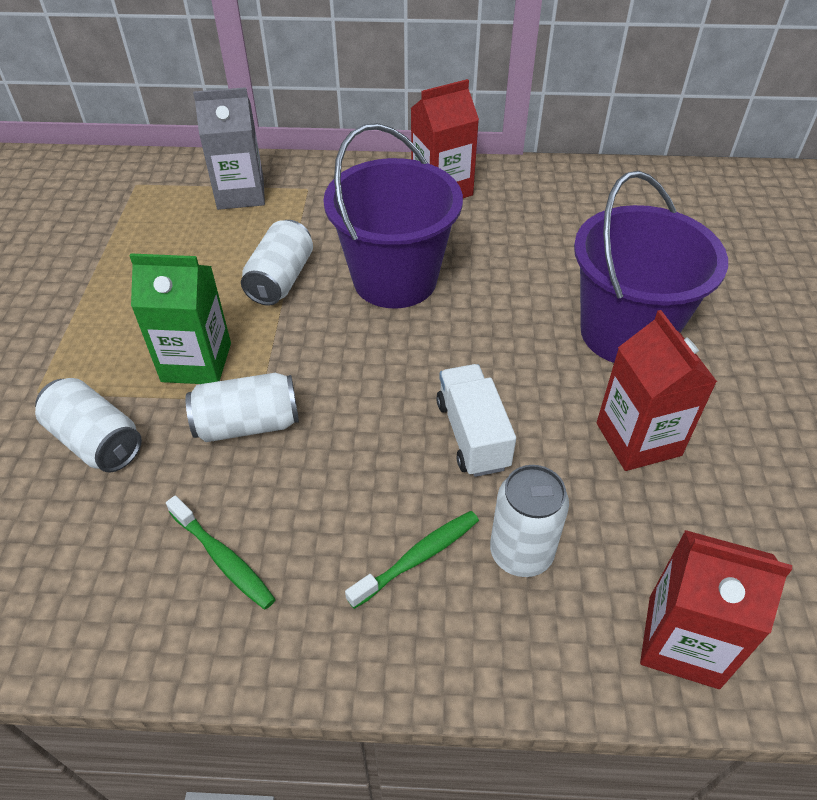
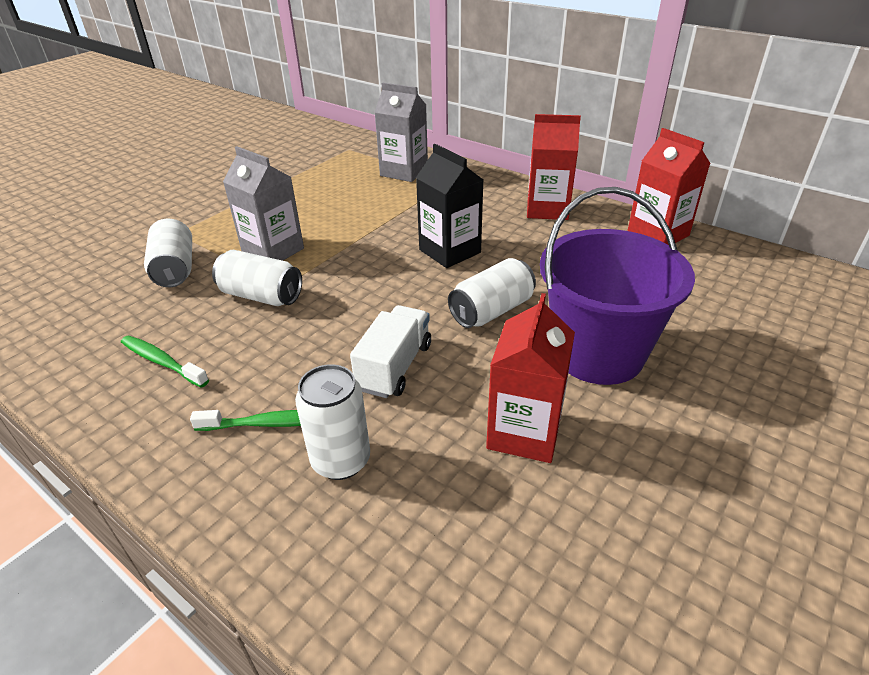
camera: 35 degrees right, 10 degrees down
(196, 362) = (273, 251): green carton -> grey carton
(223, 559) = (162, 362): green toothbrush -> green toothbrush turned 135 degrees clockwise
(281, 279) = (374, 225): white can -> white can (491, 311)
(395, 279) = (449, 251): purple bucket -> black carton
(683, 641) = (394, 601): red carton -> red carton (658, 234)

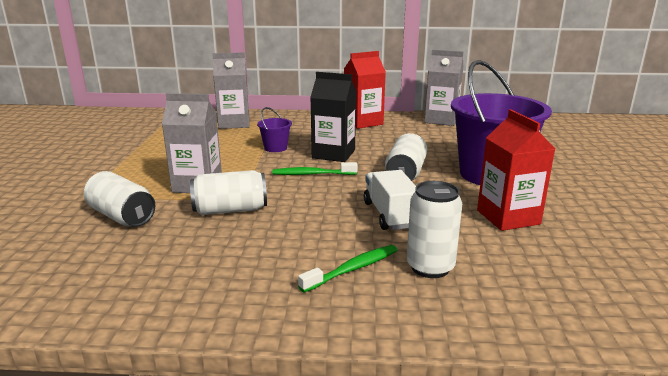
camera: 35 degrees left, 15 degrees down
(162, 362) = (206, 269): green toothbrush -> green toothbrush (312, 174)
(401, 222) = (275, 148): none -> purple bucket
(658, 234) = (441, 120): red carton -> grey carton

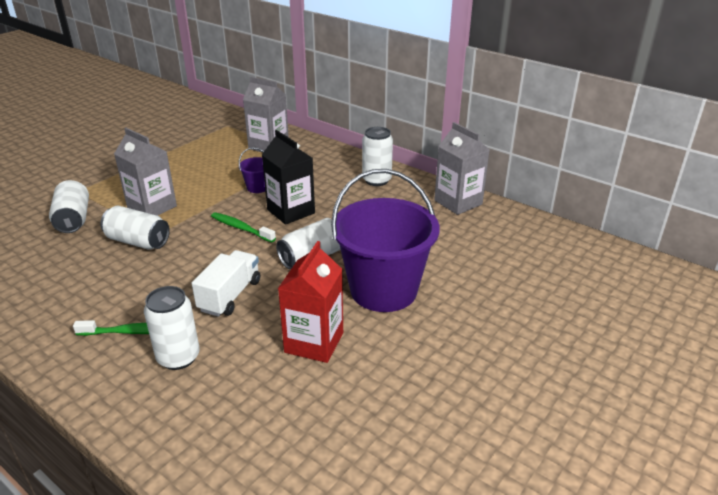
camera: 35 degrees right, 10 degrees up
(363, 122) = (376, 180): red carton -> white can

